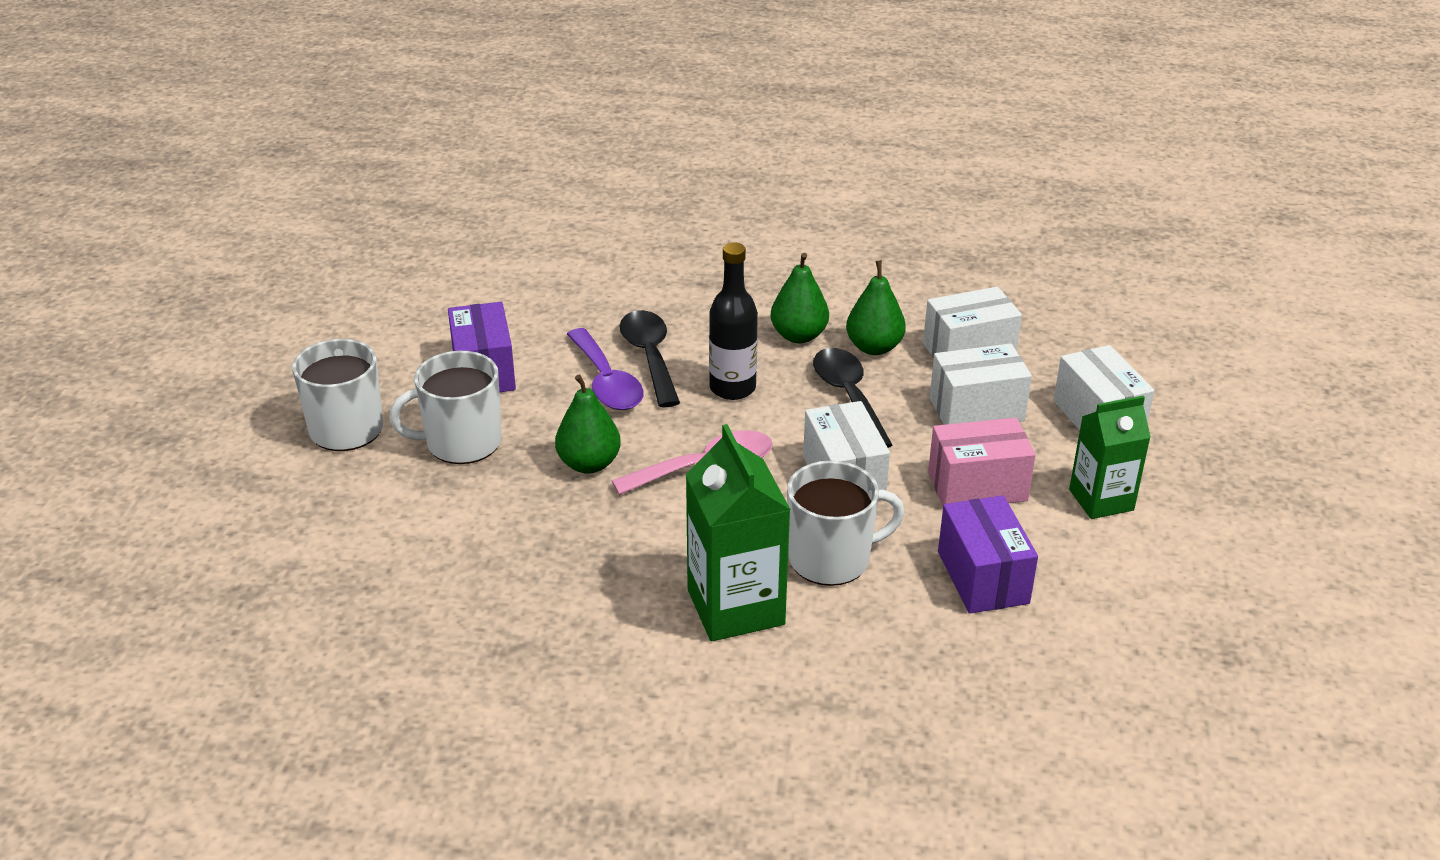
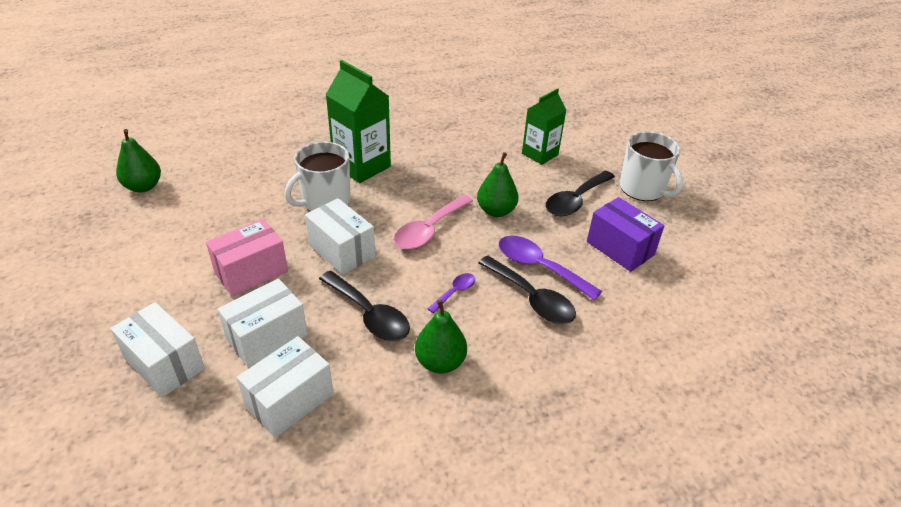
camera: 150 degrees right, 5 degrees up
(461, 443) = (575, 200): white mug -> black spoon
(732, 388) = (455, 292): black bottle -> purple spoon
(874, 347) = (373, 373): green pear -> green pear (143, 186)
(982, 577) = (235, 216): purple box -> none
(1101, 500) = (162, 289): green carton -> green carton (540, 154)

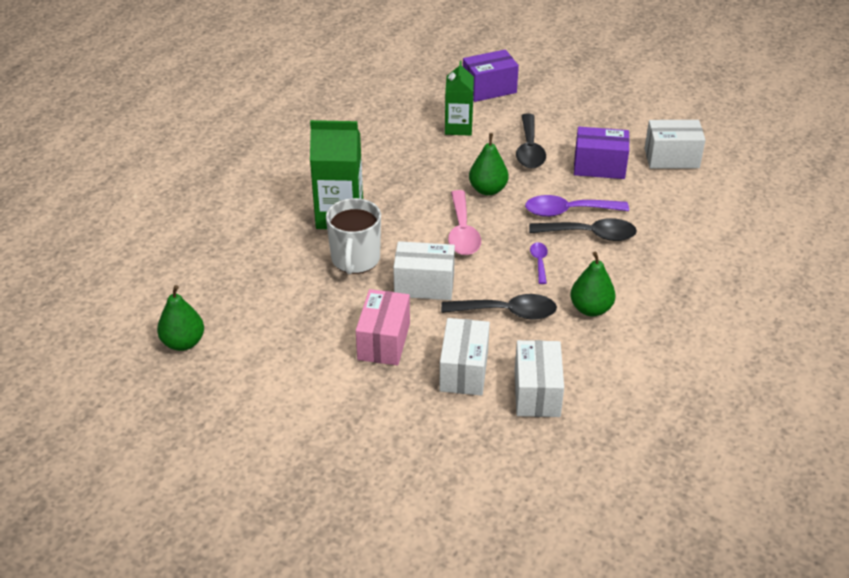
camera: 40 degrees left, 0 degrees up
(164, 364) = (423, 433): white box -> white box (671, 158)
(605, 140) = (489, 89): none -> purple box
(642, 189) = (561, 114): white mug -> none

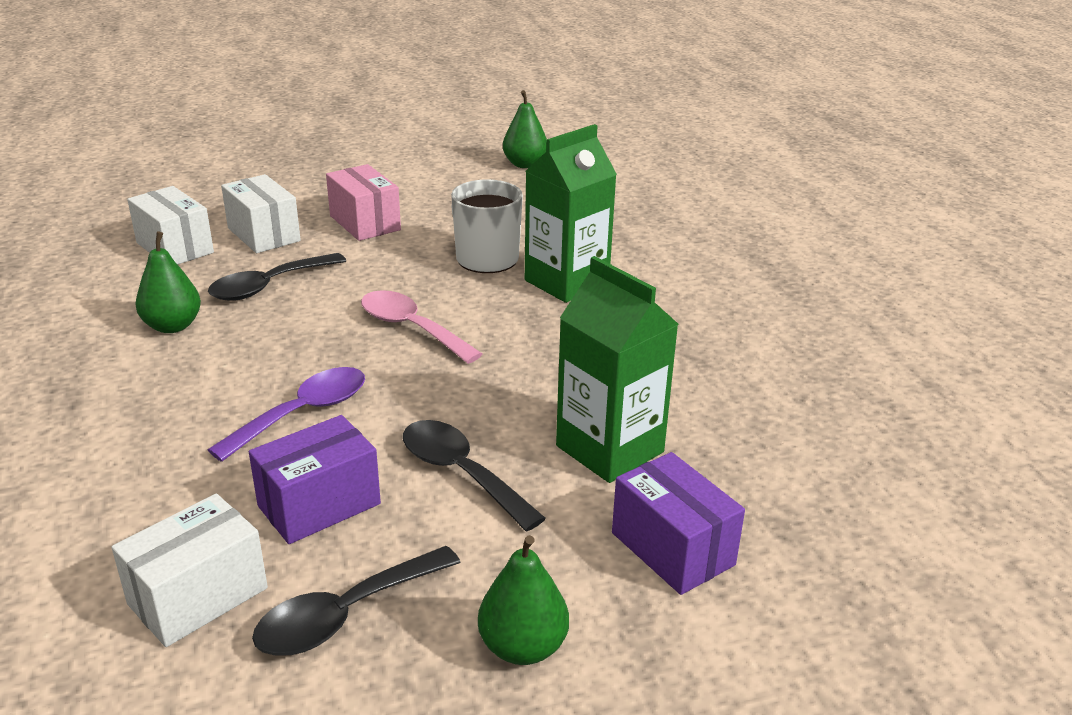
camera: 135 degrees right, 10 degrees down
(424, 285) = (385, 270): white box -> none
(458, 127) = (609, 449): green carton -> green carton, size x1.50
(488, 190) = (445, 386): green pear -> green pear (522, 647)
(489, 89) = (672, 548): purple box -> purple box turned 60 degrees counterclockwise
(539, 262) = (281, 341): purple spoon -> none
(590, 234) = (243, 399): black spoon -> black spoon (346, 614)

